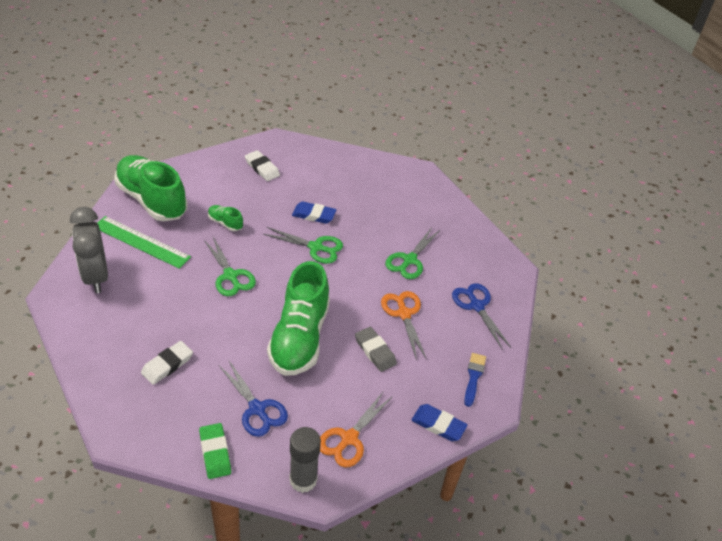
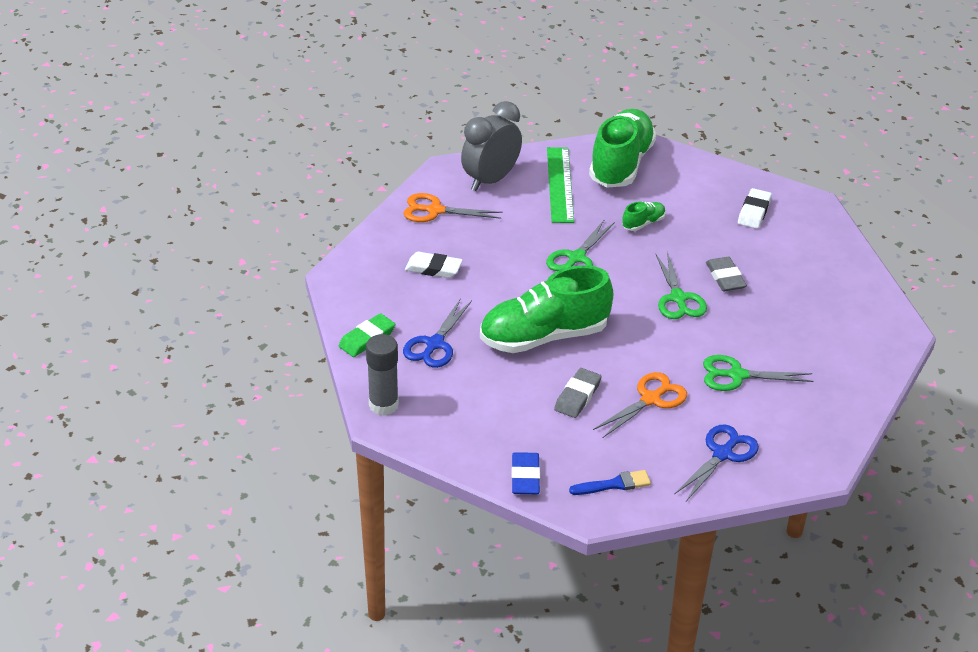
camera: 65 degrees right, 5 degrees down
(225, 223) = (643, 223): green shoe -> green shoe turned 45 degrees clockwise
(314, 215) = (725, 277): blue eraser -> grey eraser
(349, 438) = (453, 418): orange scissors -> orange scissors (435, 210)

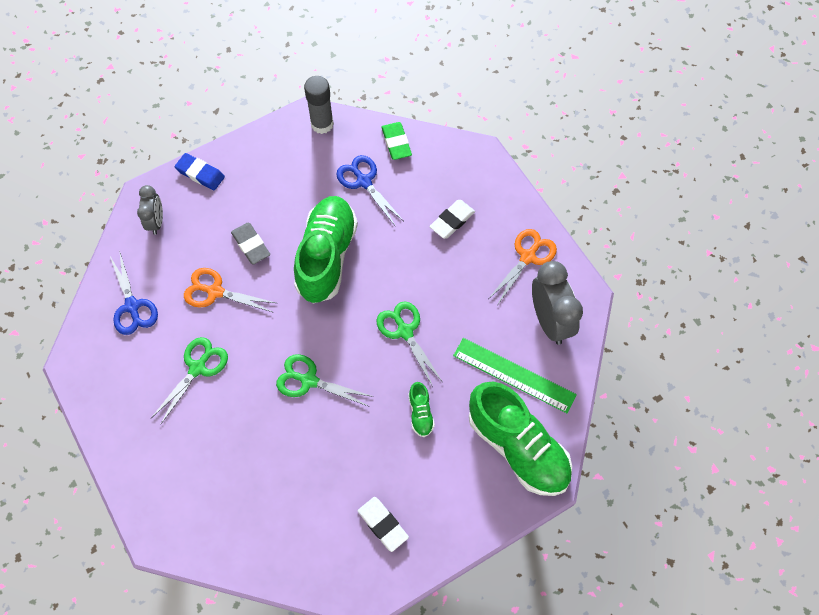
camera: 120 degrees right, 25 degrees up
(614, 484) = (156, 222): blue brush -> grey clock
(651, 399) = (215, 291): orange scissors -> orange scissors turned 120 degrees clockwise
(725, 277) = (311, 436): grey eraser -> none

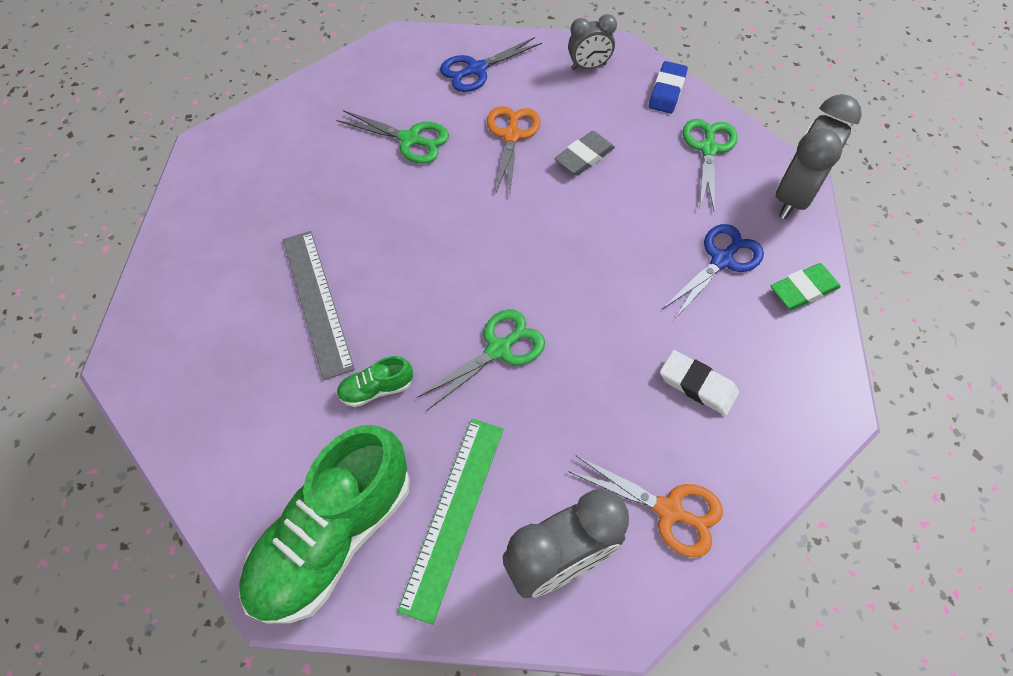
camera: 80 degrees right, 5 degrees down
(309, 380) = (408, 250): green scissors -> green scissors (708, 149)
(322, 124) = (793, 196): grey glue stick -> grey clock
(326, 257) = (590, 238): green shoe -> none
(341, 449) = (317, 301): none -> grey ruler
(383, 524) = (215, 367): white eraser -> none

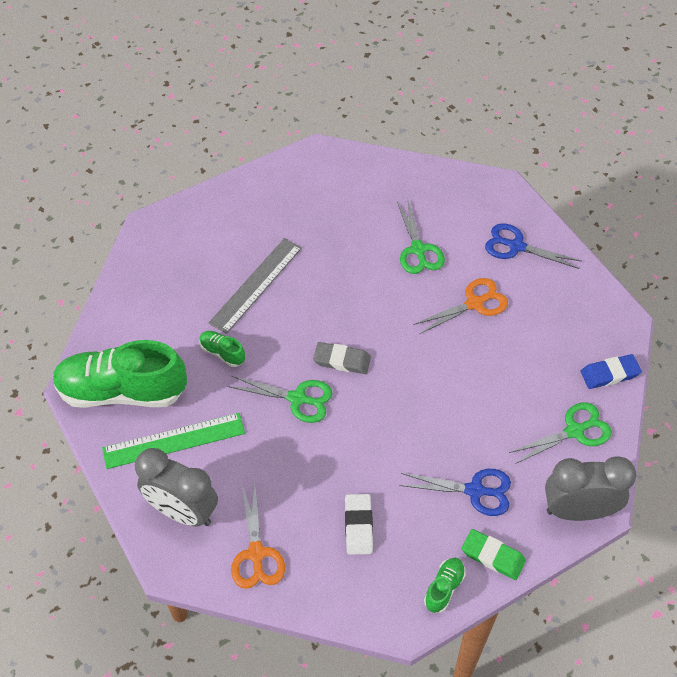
camera: 55 degrees right, 5 degrees down
(584, 157) = (494, 357): grey eraser -> grey eraser (342, 360)
(588, 66) = (586, 311): grey clock -> none
(816, 351) = (444, 588): none -> green shoe

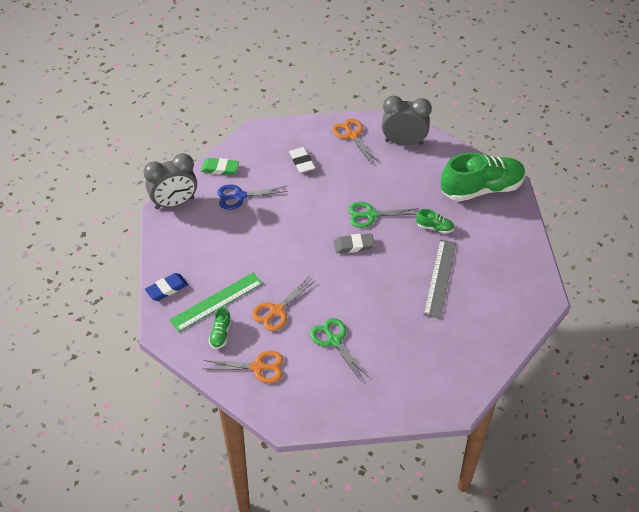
camera: 160 degrees right, 5 degrees down
(174, 440) = (432, 173): green ruler -> green ruler (216, 302)
(444, 588) = (243, 148): green shoe -> green shoe (220, 334)
(516, 246) = (258, 367): blue scissors -> orange scissors
(574, 431) = (185, 246): green scissors -> none

